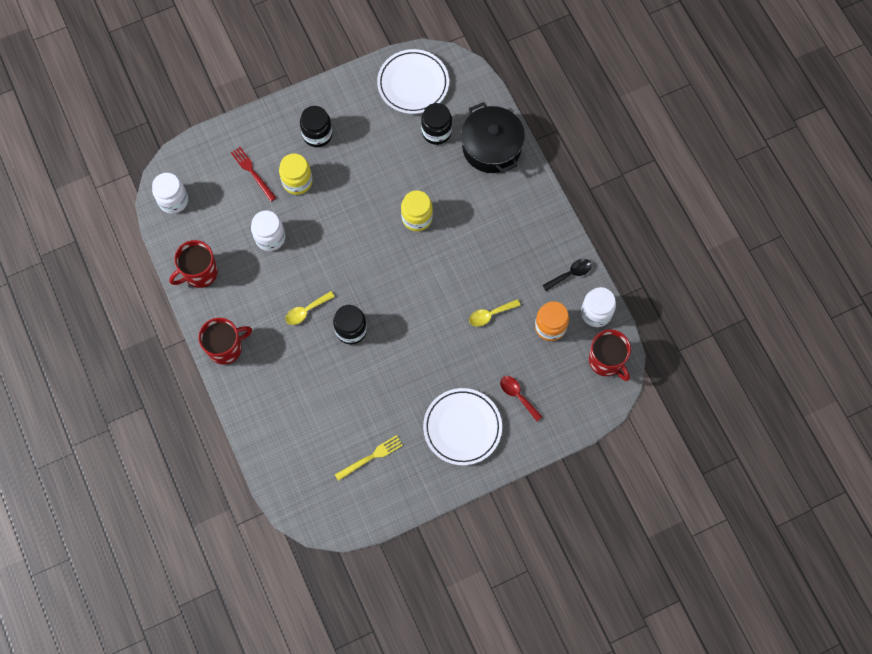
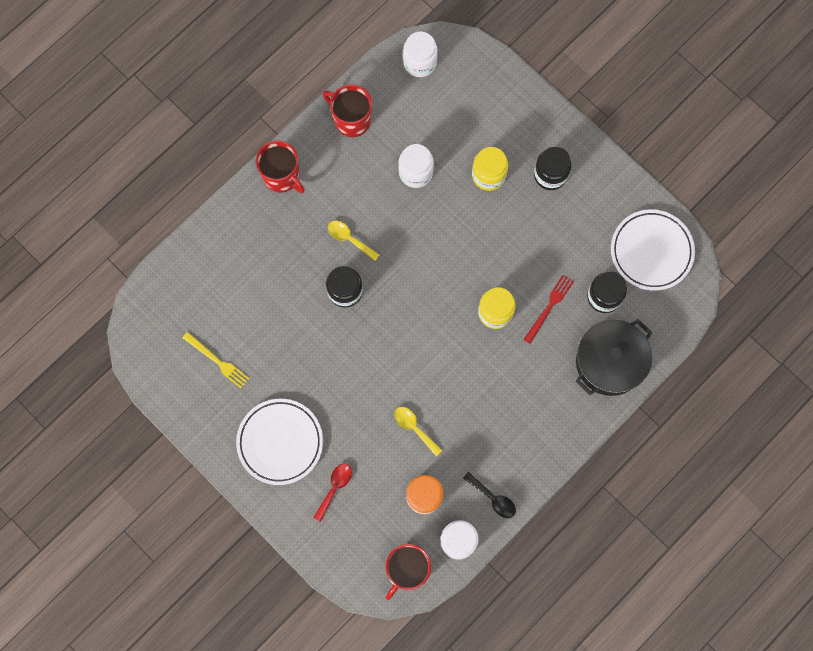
camera: 70 degrees right, 5 degrees up
(252, 172) = (481, 127): red fork -> red fork (549, 307)

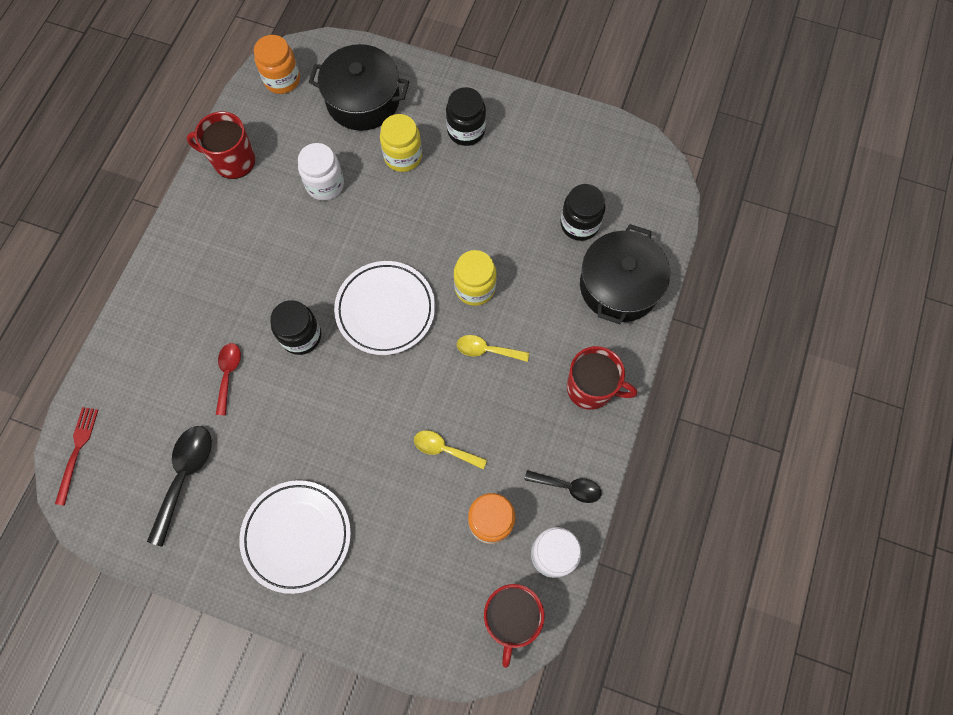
camera: 25 degrees left, 5 degrees down
(217, 361) = (185, 476): yellow fork -> black spoon
(282, 176) = (180, 247): red mug -> red mug (591, 388)
(334, 488) = (384, 560): red spoon -> red spoon (228, 374)
(349, 239) = (282, 280): yellow spoon -> yellow spoon (487, 350)
(420, 62) = (282, 80): white jar -> orange jar
(478, 110) = (363, 100): none -> black pot
(549, 307) = (528, 258): red fork -> red fork (77, 451)
(651, 251) = (604, 160): white plate -> white plate (385, 310)

